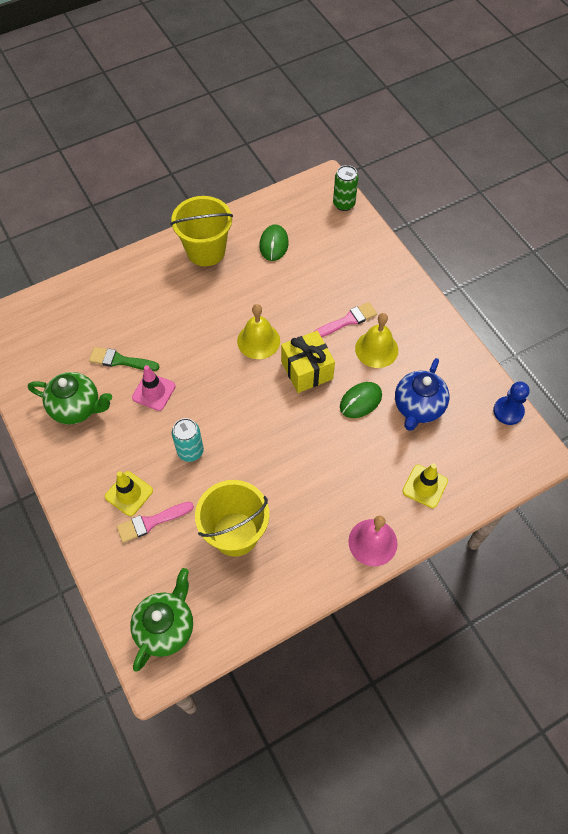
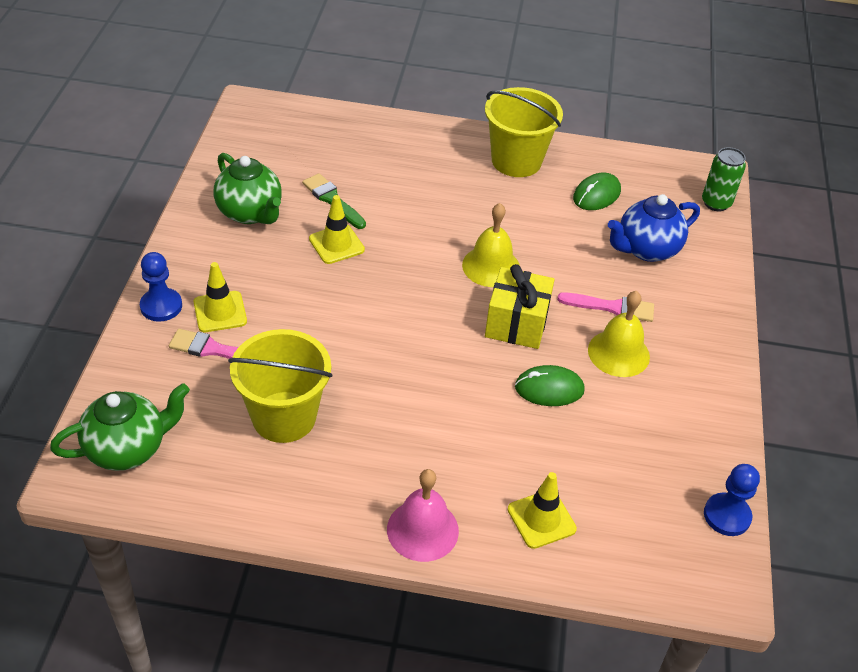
camera: 35 degrees right, 15 degrees down
(88, 518) = (161, 306): none -> blue pawn
(154, 392) = (336, 244): pink traffic cone -> yellow traffic cone
(190, 451) = (317, 316): turquoise can -> none
(418, 407) = (612, 438): blue teapot -> blue teapot (646, 249)

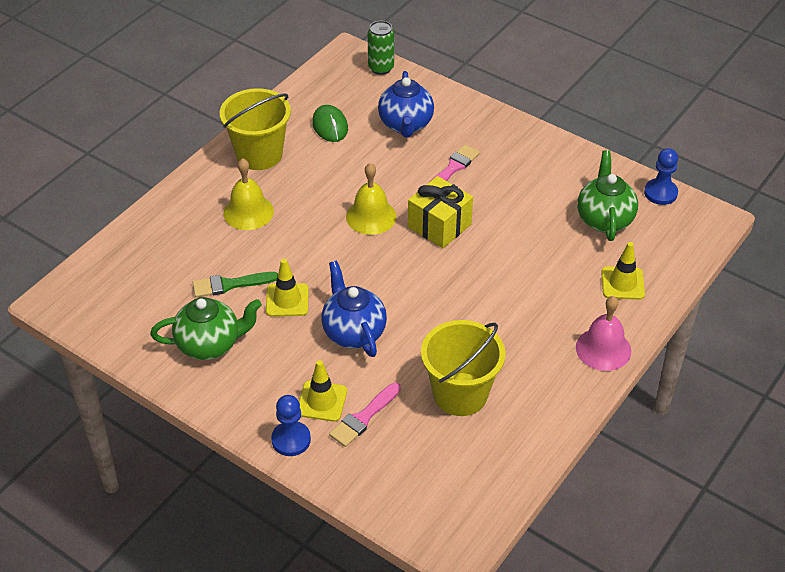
camera: 60 degrees left, 0 degrees up
(128, 448) = (442, 504): green teapot -> green teapot (604, 219)
(322, 305) = (353, 332): none -> blue teapot
(549, 389) = (512, 233): green mouse -> none
(618, 353) = (498, 183): yellow bell -> yellow bell (248, 212)

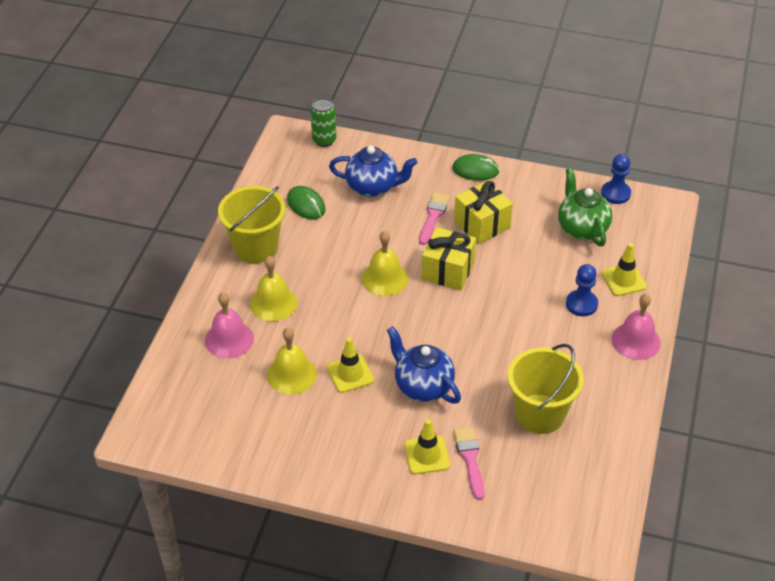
camera: 20 degrees left, 0 degrees up
(187, 235) = (229, 339): none -> pink bell
(210, 345) = (302, 434): green teapot -> none
(230, 285) = (291, 374): green brush -> yellow bell
(291, 440) = (418, 497): blue pawn -> blue pawn (581, 304)
(363, 417) = (470, 458): pink brush -> pink brush turned 150 degrees clockwise
(406, 125) = (373, 187): blue teapot -> blue teapot turned 60 degrees counterclockwise
(499, 189) = (482, 224): none -> yellow gift
(521, 133) = (475, 170): none -> green mouse

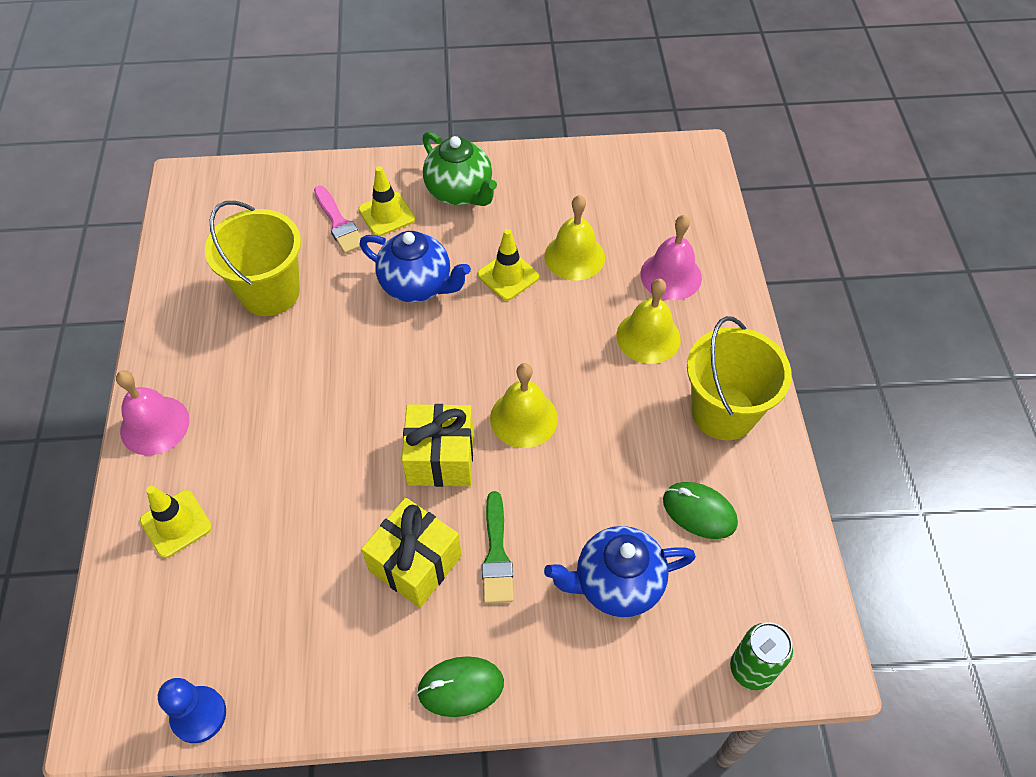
camera: 160 degrees right, 10 degrees up
(433, 216) = (496, 554): pink brush -> green brush
(581, 304) = (236, 461): blue pawn -> none
(582, 228) = (251, 608): green teapot -> green teapot (460, 192)

